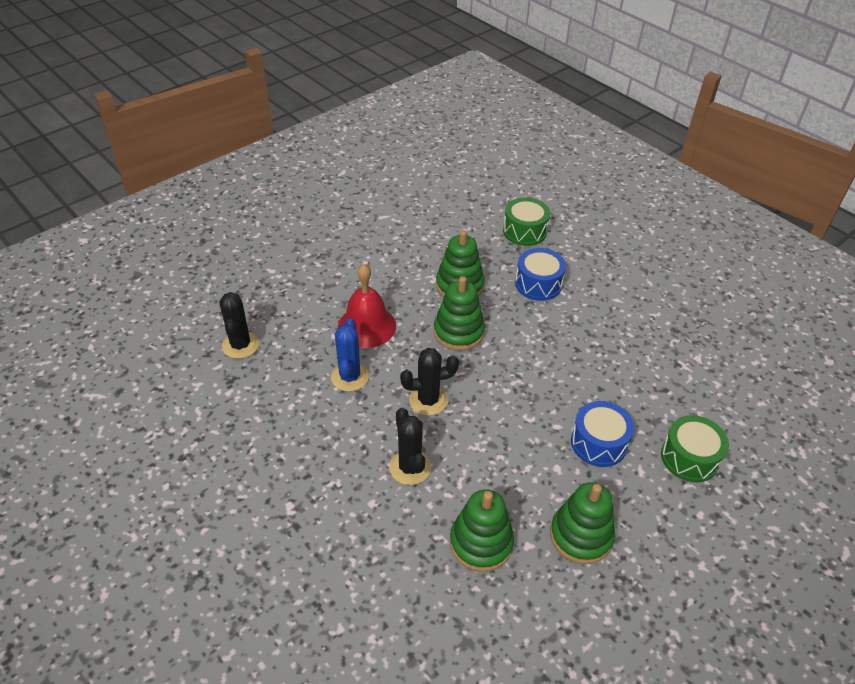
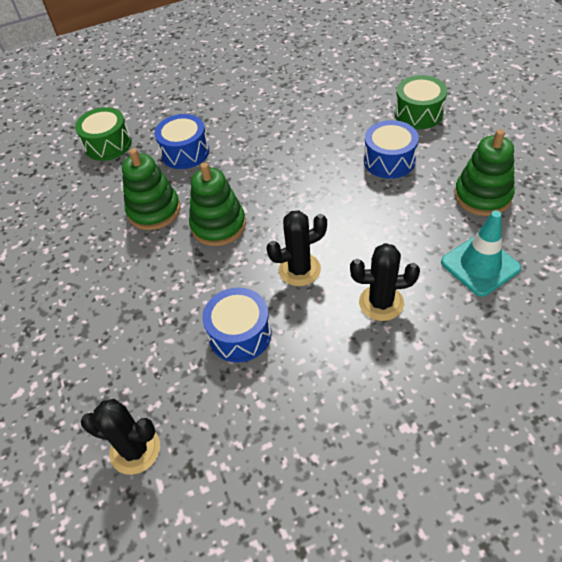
camera: 65 degrees left, 5 degrees up
(349, 377) = (240, 334): blue cactus -> blue drum
(367, 326) = (170, 304): red bell -> none
(428, 400) = (299, 269): black cactus -> black cactus turned 60 degrees clockwise
(481, 543) = (480, 265): green stacking toy -> turquoise traffic cone

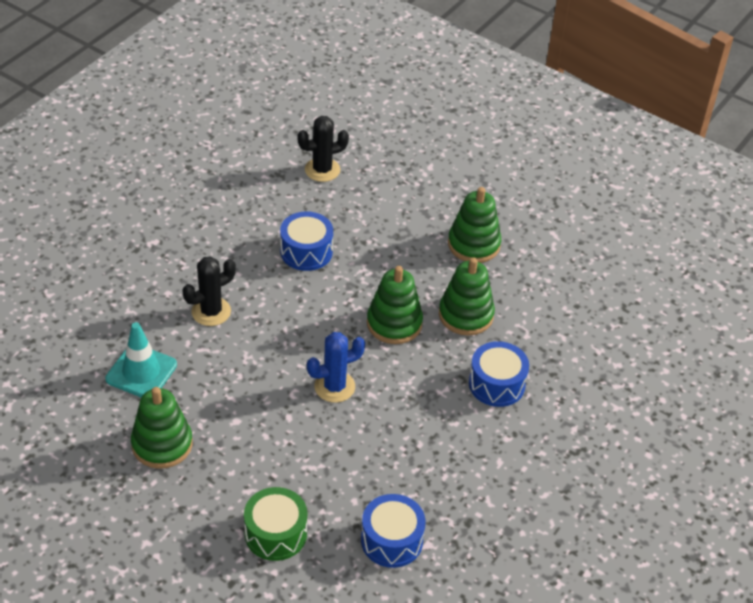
camera: 140 degrees right, 5 degrees down
(79, 273) = (473, 244): none -> green stacking toy
(108, 144) = (586, 363): green drum -> none
(299, 269) = (294, 313): black cactus -> none
(309, 192) = (334, 387): none -> blue cactus
(389, 160) = (275, 453): blue drum -> blue drum (391, 540)

